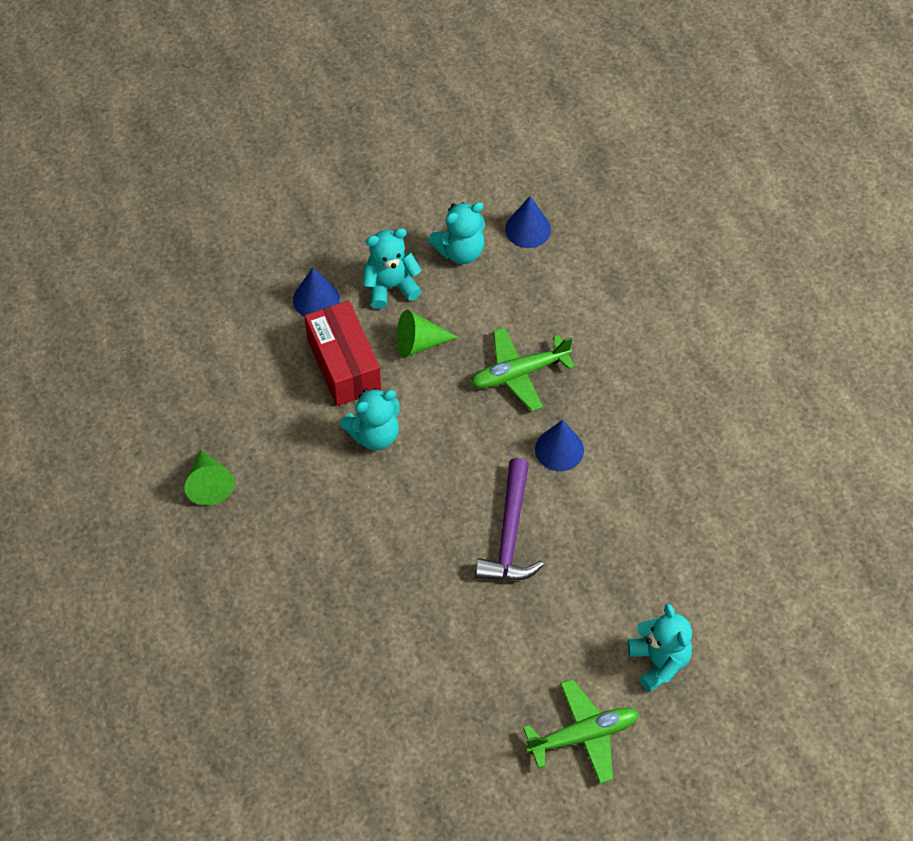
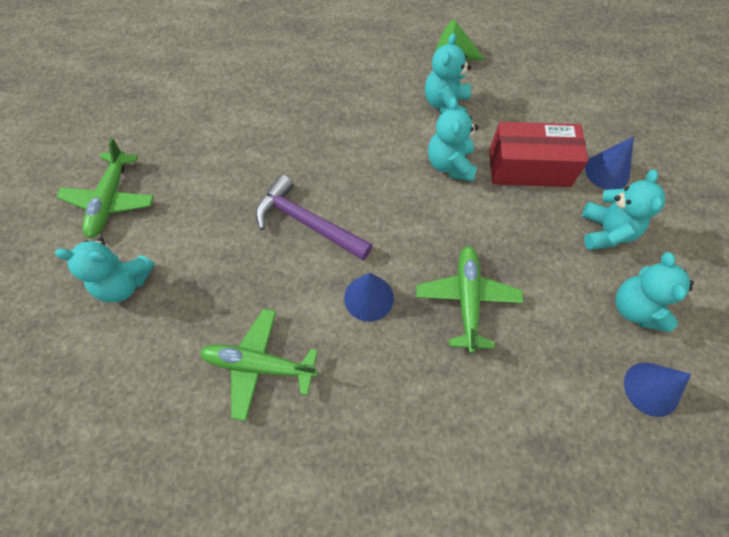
camera: 115 degrees right, 5 degrees up
(292, 466) = (445, 105): none -> turquoise teddy bear
(419, 343) = (532, 231): green cone -> none
(667, 507) = (259, 365): none -> green plane

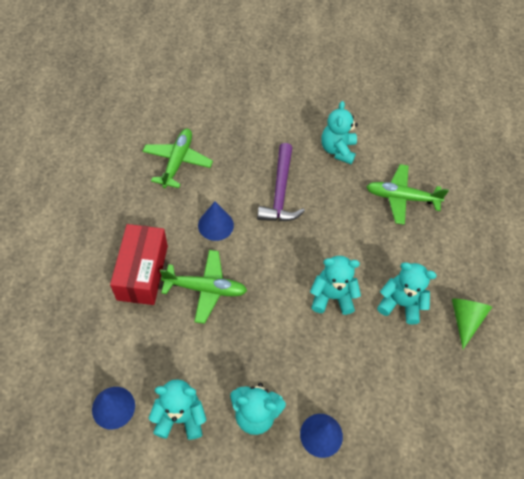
camera: 90 degrees right, 5 degrees down
(110, 201) = (305, 83): green plane -> green plane (401, 198)
(125, 283) = (243, 95): turquoise teddy bear -> turquoise teddy bear (337, 150)
(307, 223) = (280, 192): purple hammer -> purple hammer turned 150 degrees clockwise
(529, 168) = (327, 362): red box -> red box (142, 272)

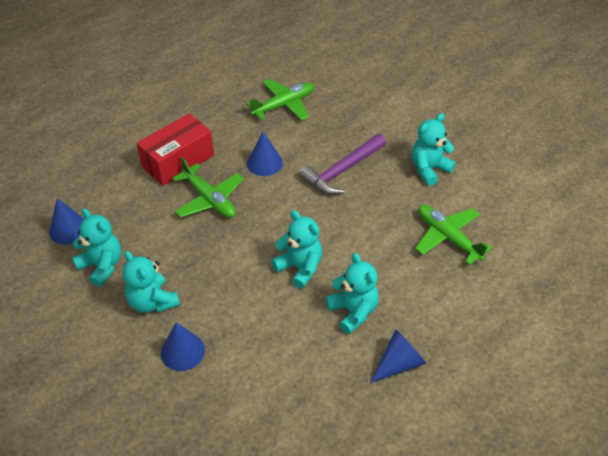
camera: 45 degrees right, 10 degrees down
(464, 320) = (398, 363): green cone -> blue cone

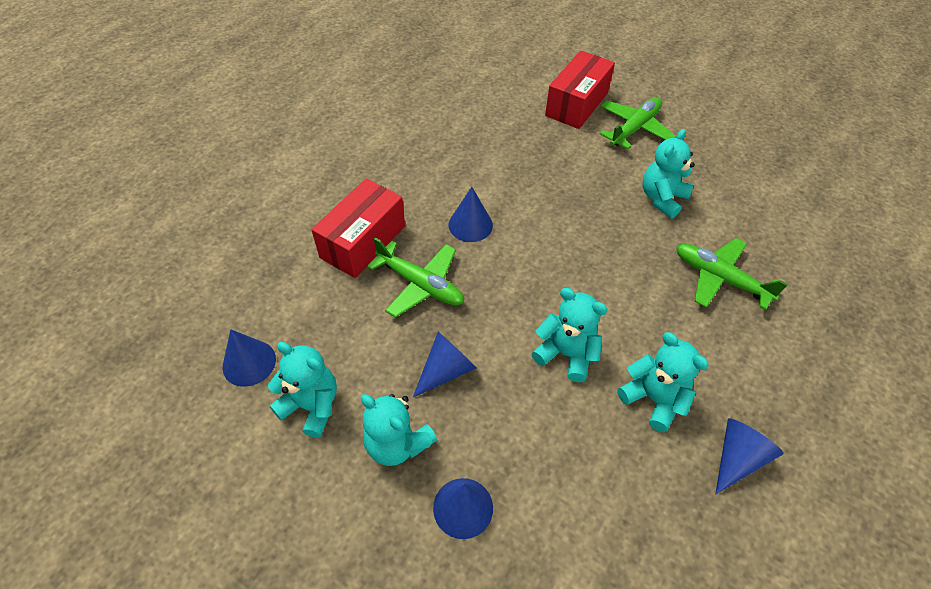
camera: 15 degrees left, 5 degrees up
(205, 261) = (446, 370): none -> blue cone
(284, 105) = (466, 149): green plane -> green plane (634, 128)
(342, 170) = (565, 218): purple hammer -> none
(391, 83) = (576, 104): none -> red box

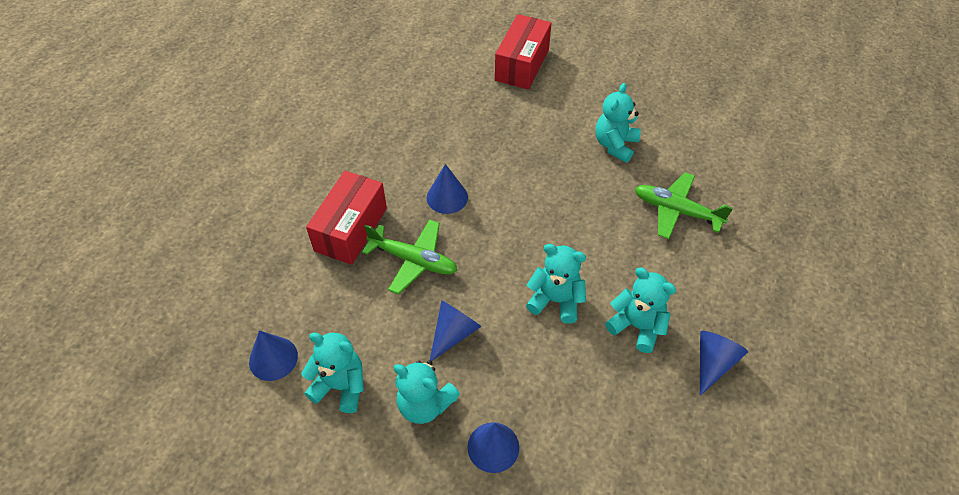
camera: 10 degrees left, 0 degrees up
(634, 128) = (579, 81): green plane -> none

